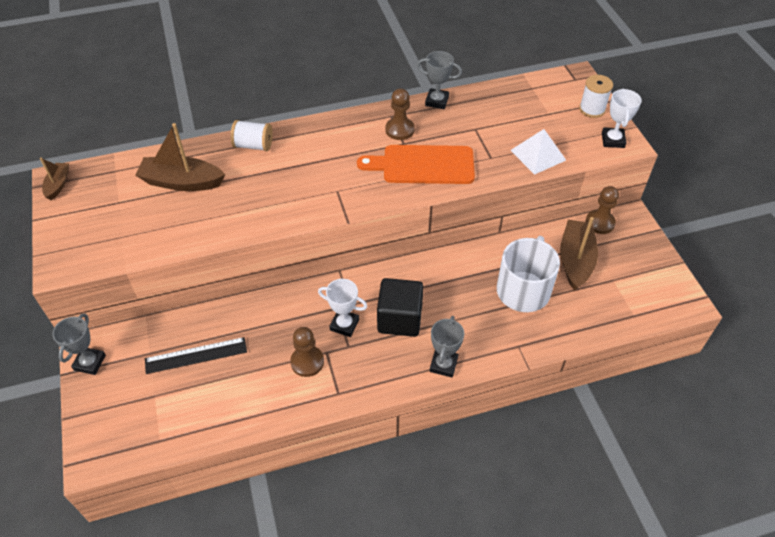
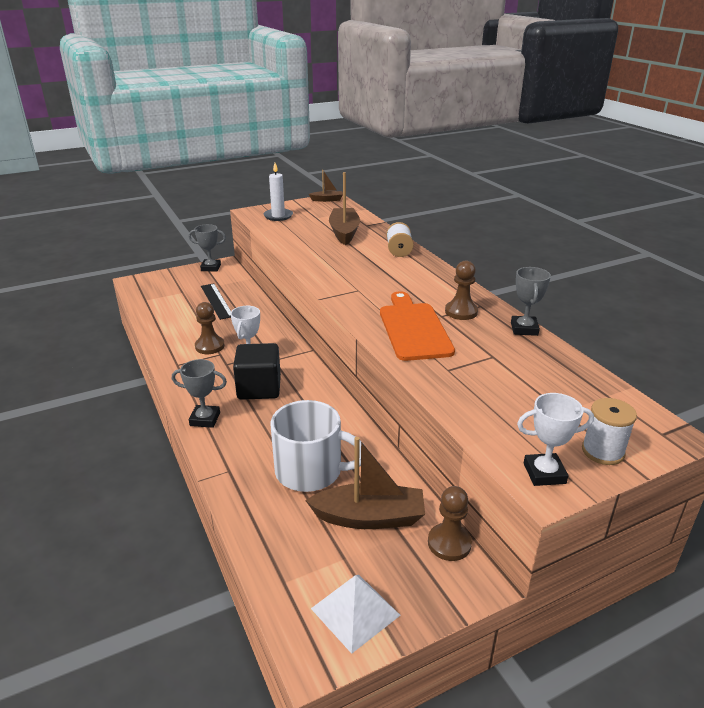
camera: 80 degrees right, 20 degrees down
(93, 240) = (278, 216): none -> white candle
(538, 155) = (472, 404): white pyramid -> white pyramid (355, 611)

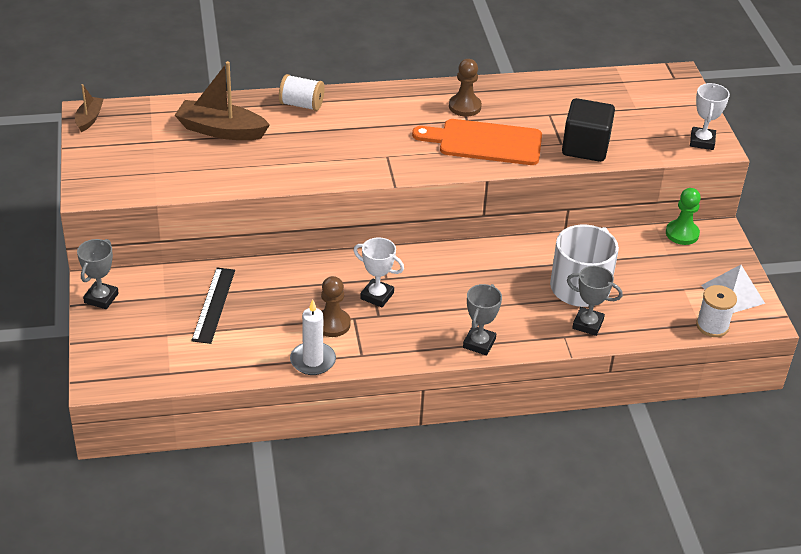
camera: 75 degrees left, 10 degrees up
(216, 301) = (214, 305): black ruler -> black ruler turned 75 degrees counterclockwise
(259, 388) = (438, 297): black cube -> black cube (585, 147)
(278, 216) = (124, 172): white candle -> white candle (313, 361)
(369, 517) = (645, 266): brown boat -> none
(449, 543) = (682, 234): brown pawn -> green pawn
(524, 329) = (511, 83): grey trophy -> grey trophy (587, 324)
(602, 451) = (686, 109): white spool -> white spool (712, 326)

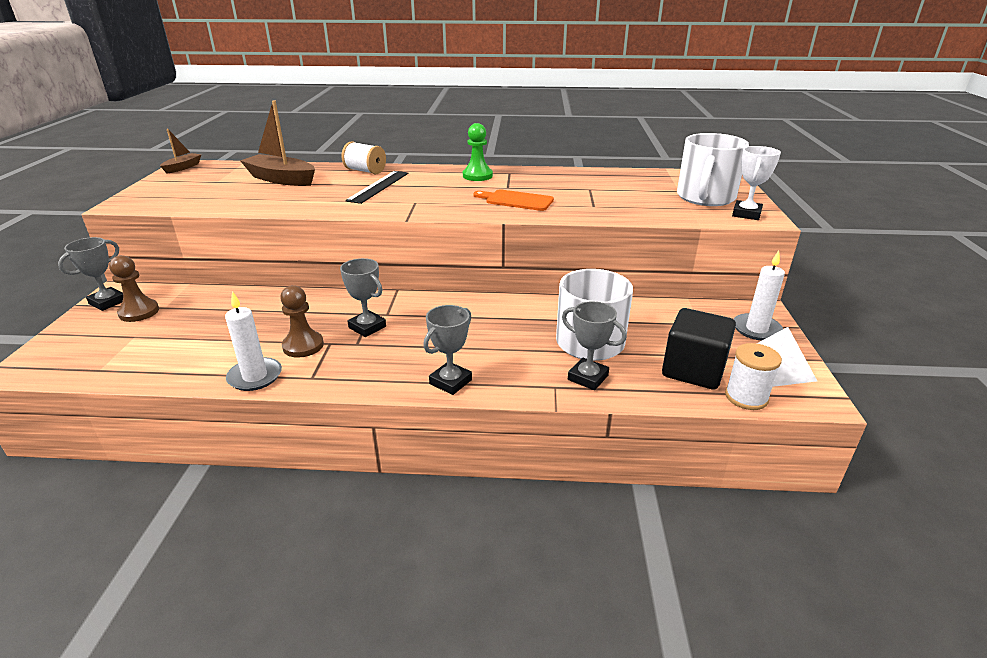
camera: 15 degrees right, 10 degrees down
(214, 305) = (202, 318): black ruler -> black ruler (379, 186)
(377, 296) = (367, 327): white trophy -> grey trophy
(465, 106) = (510, 180): brown pawn -> brown pawn (139, 312)
(485, 142) = (516, 200): orange cutting board -> orange cutting board, size x0.63
(585, 147) = (617, 210): black cube -> black cube (693, 370)
(662, 118) = (705, 197): none -> white mug
(682, 234) = (718, 308): green pawn -> green pawn (477, 176)
(716, 254) = (756, 329): none -> white candle

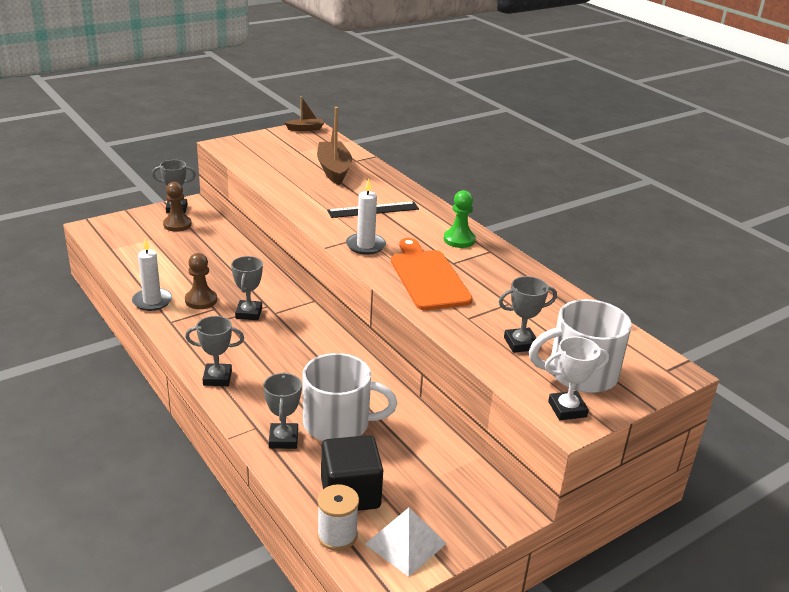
camera: 50 degrees right, 0 degrees up
(365, 171) = (397, 191): white spool -> none
(516, 200) = (427, 277): orange cutting board -> orange cutting board, size x1.59
(648, 201) = (520, 343): none -> grey trophy
(756, 329) = (467, 516): white candle -> white candle (365, 246)

